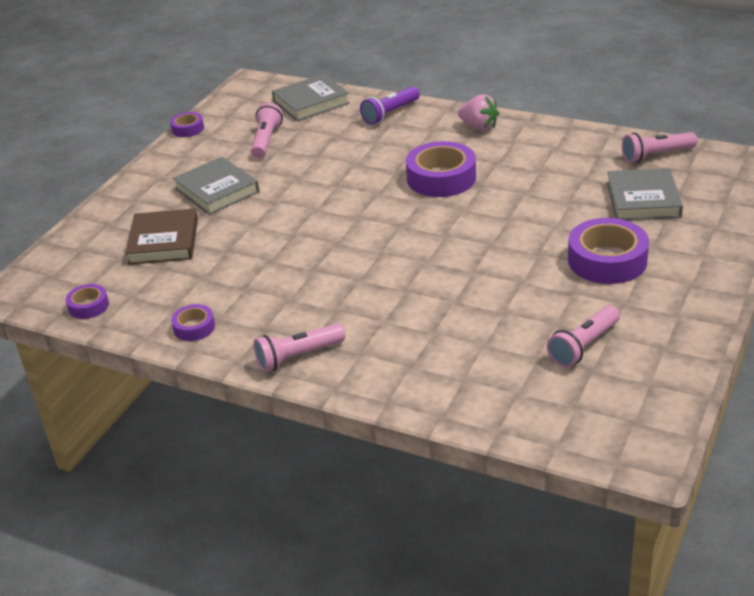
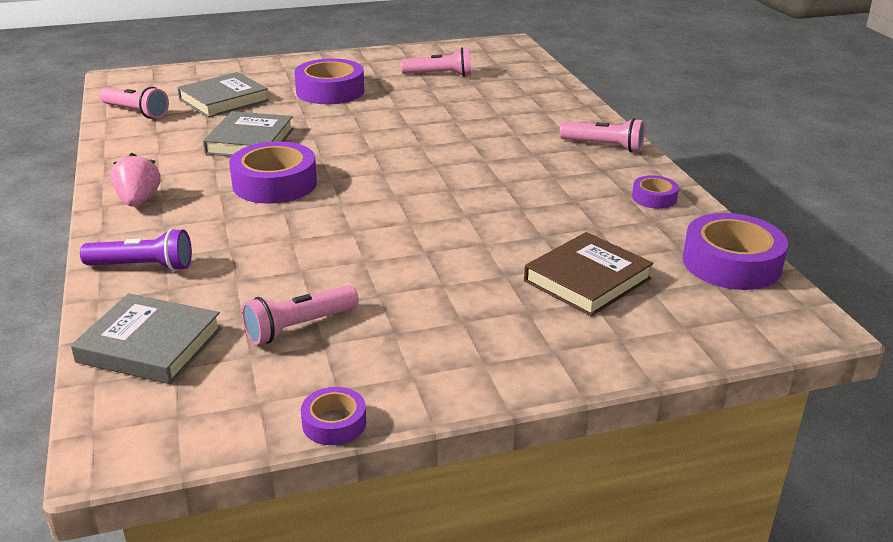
camera: 135 degrees left, 5 degrees down
(88, 306) = (731, 263): purple tape -> purple tape, size x1.94
(217, 190) = (455, 300): grey book -> grey book (250, 141)

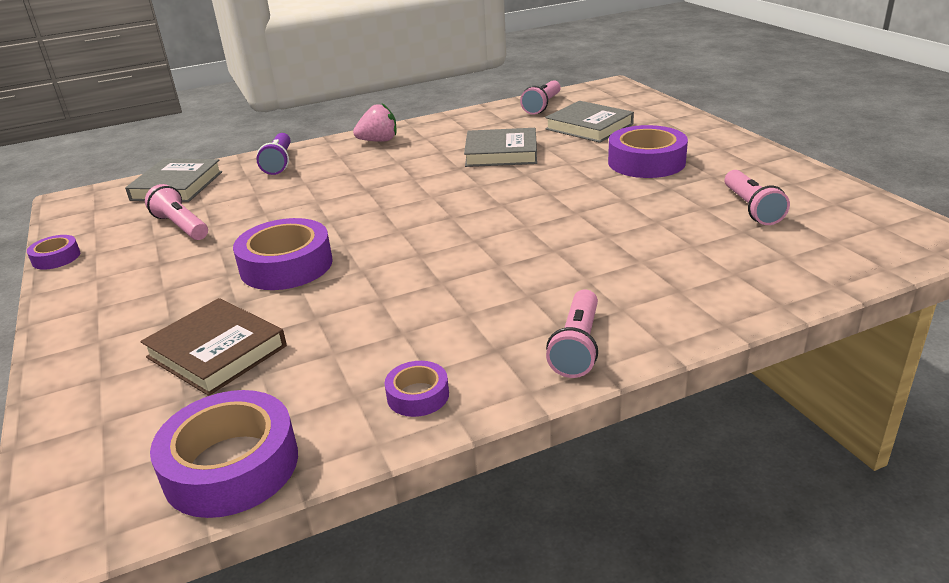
camera: 85 degrees right, 0 degrees up
(274, 183) = (417, 177): purple tape -> purple tape (286, 265)

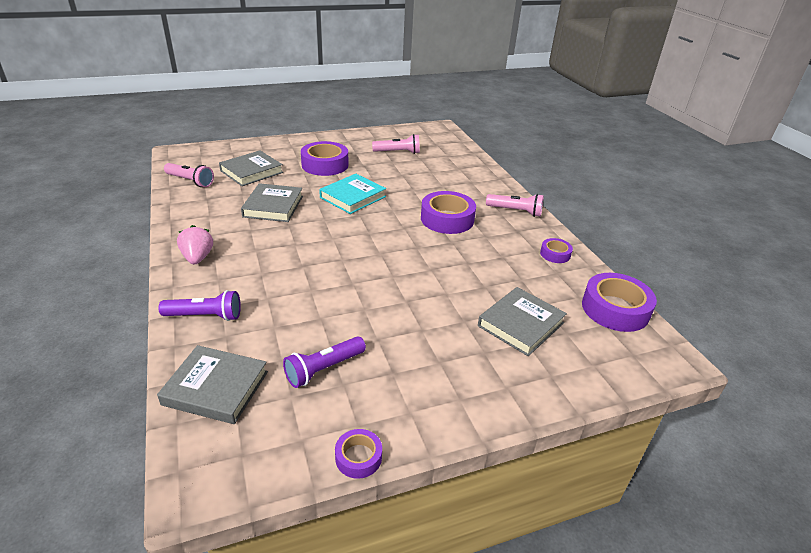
camera: 90 degrees left, 5 degrees up
(181, 226) = (323, 369): pink flashlight -> purple flashlight
(217, 352) = (521, 324): brown book -> grey book
(286, 265) = (416, 301): purple tape -> purple tape (447, 219)
(552, 194) = (353, 197): none -> turquoise book

